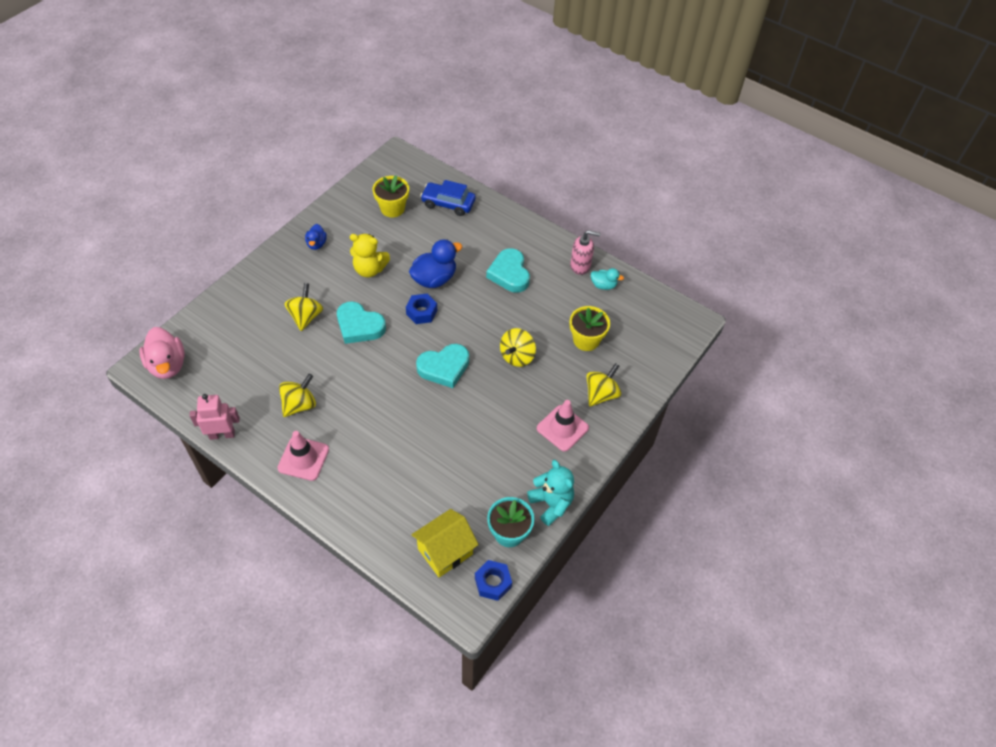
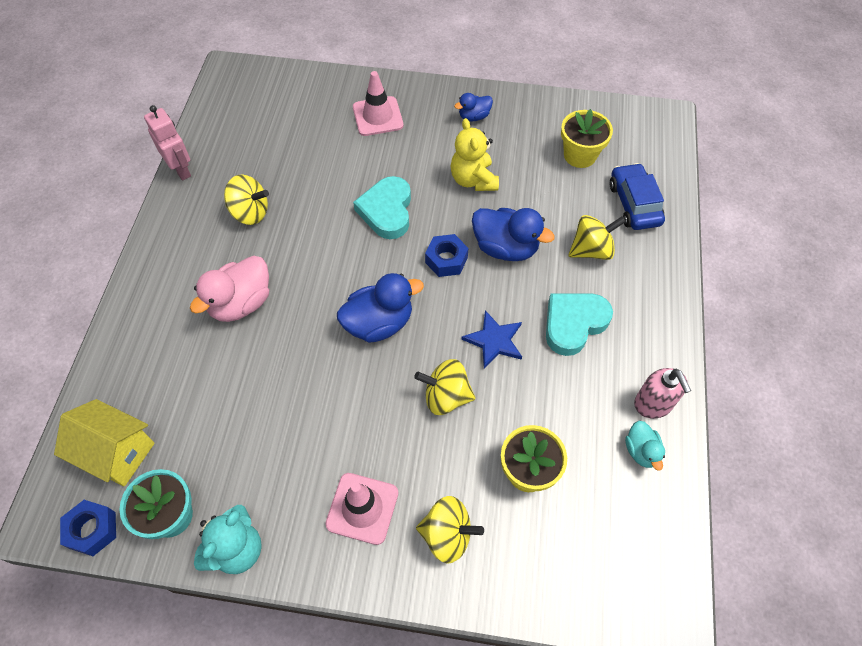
camera: 65 degrees right, 5 degrees up
(167, 365) = (241, 86): pink duck -> pink duck (241, 303)
(303, 459) = (183, 251): pink traffic cone -> pink traffic cone (377, 116)
(306, 316) = (368, 158): yellow spinning top -> yellow spinning top (591, 250)
(444, 367) = (379, 323): turquoise heart -> blue duck
(495, 316) = (494, 341): none -> blue star

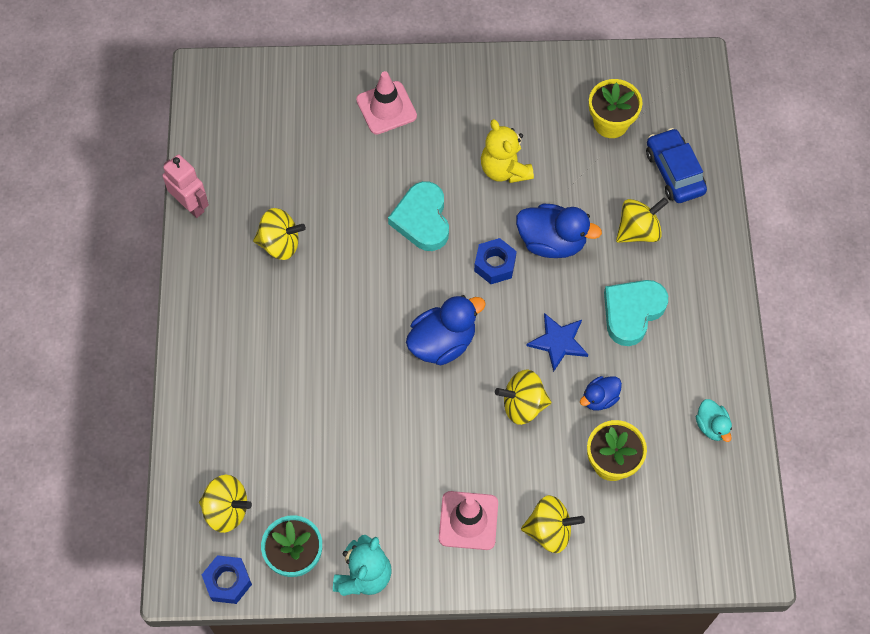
camera: 10 degrees left, 5 degrees up
(117, 453) = (227, 510): yellow house -> yellow spinning top
(241, 303) = (300, 344): pink duck -> none
(474, 116) = (490, 92): blue duck -> blue duck (599, 398)
(653, 404) = (717, 380): pink soap dispenser -> none

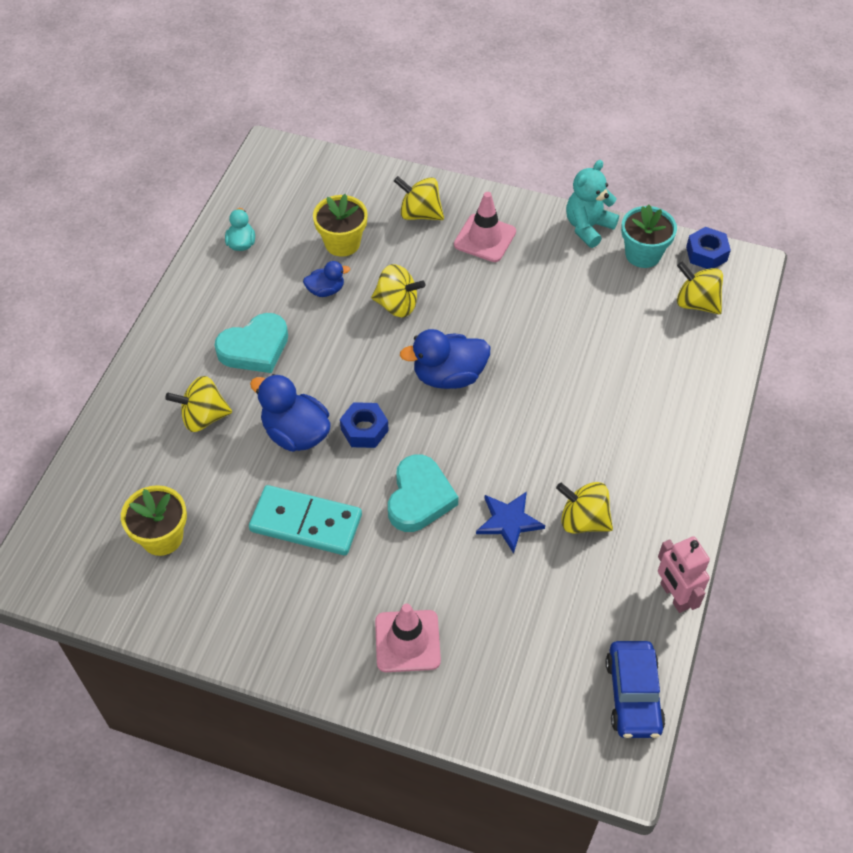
camera: 160 degrees left, 10 degrees down
(504, 169) = (306, 523): yellow teddy bear -> turquoise domino
(558, 342) = (338, 344): blue star -> blue star (508, 521)
(674, 172) = (129, 463): blue car -> blue car (633, 695)

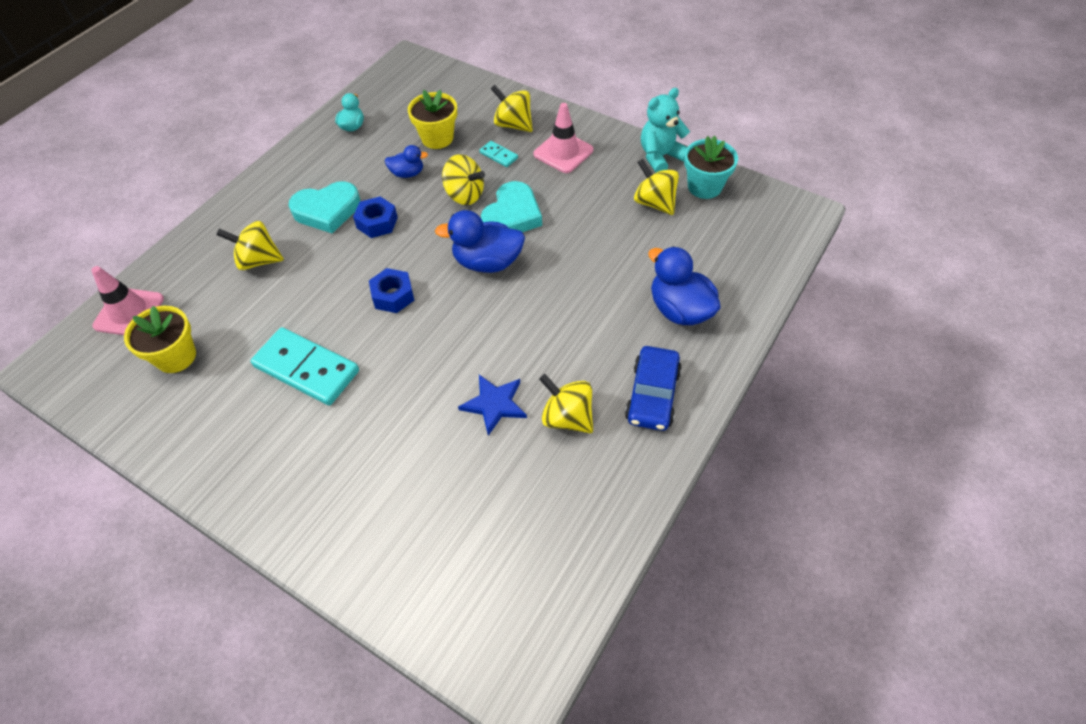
camera: 15 degrees right, 0 degrees up
(296, 433) = (331, 288): blue duck -> blue duck (679, 310)
(407, 641) = (353, 500): pink traffic cone -> pink traffic cone (129, 312)
(417, 253) = (498, 155): none -> turquoise domino
(419, 498) = (419, 366): turquoise heart -> turquoise heart (512, 215)
(633, 695) = (559, 608): blue car -> blue car (652, 395)
(674, 596) = (635, 512): pink robot -> none
(696, 303) = (743, 236): yellow spinning top -> yellow spinning top (654, 203)
(706, 254) = (766, 195): blue nut -> blue nut (377, 223)

